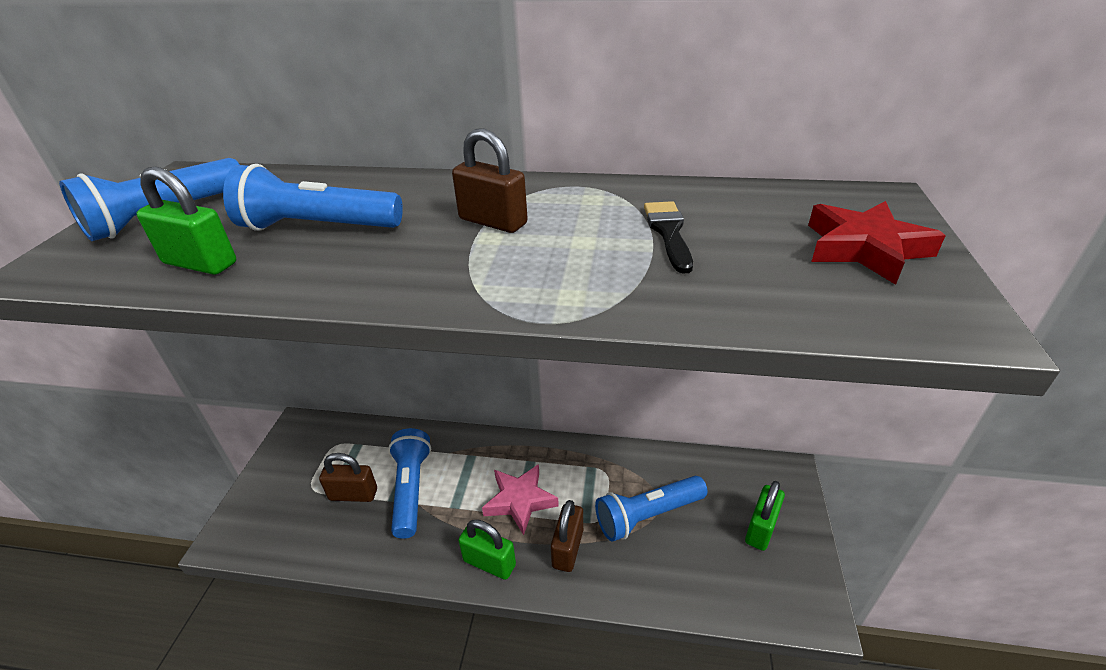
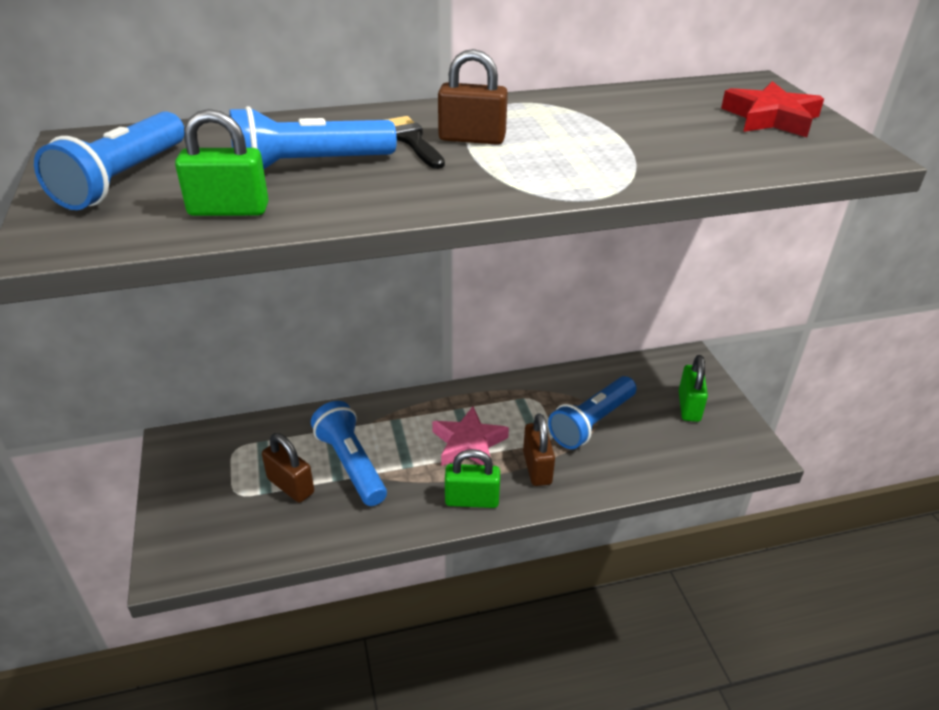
camera: 25 degrees left, 0 degrees up
(353, 494) = (290, 486): brown padlock -> brown padlock turned 60 degrees clockwise
(668, 232) = (625, 127): black brush -> black brush (412, 141)

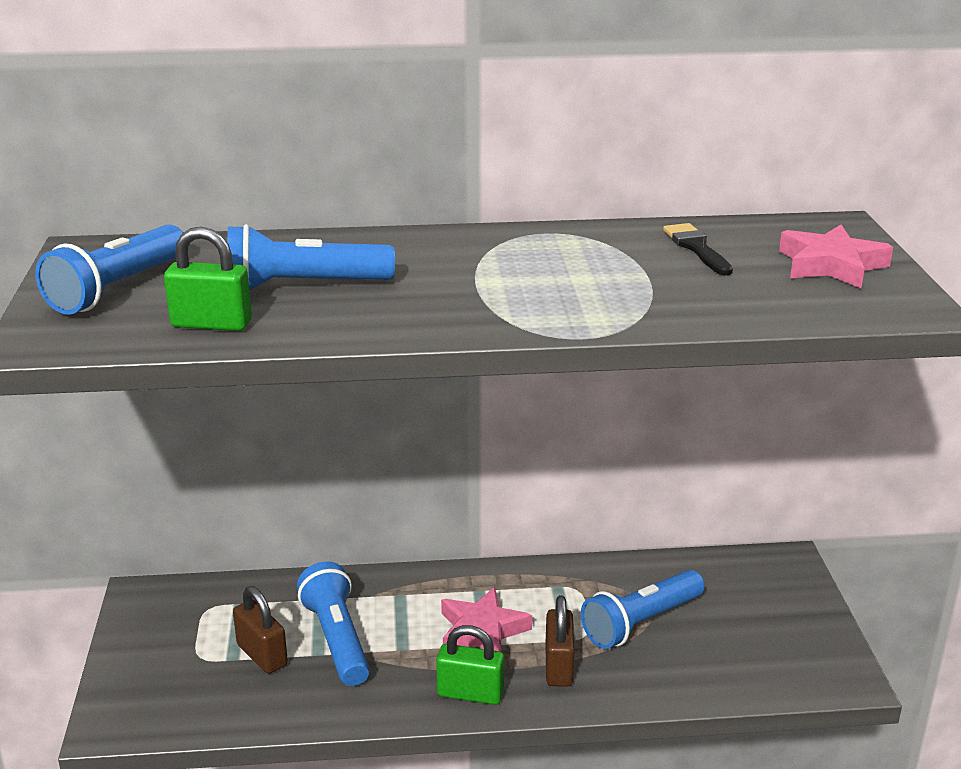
camera: 10 degrees right, 10 degrees down
(412, 141) = (419, 268): black brush -> black brush (696, 248)
(472, 138) = (483, 269): brown padlock -> none
(689, 406) = (771, 616): green padlock -> none
(771, 118) = (831, 265): red star -> pink star

